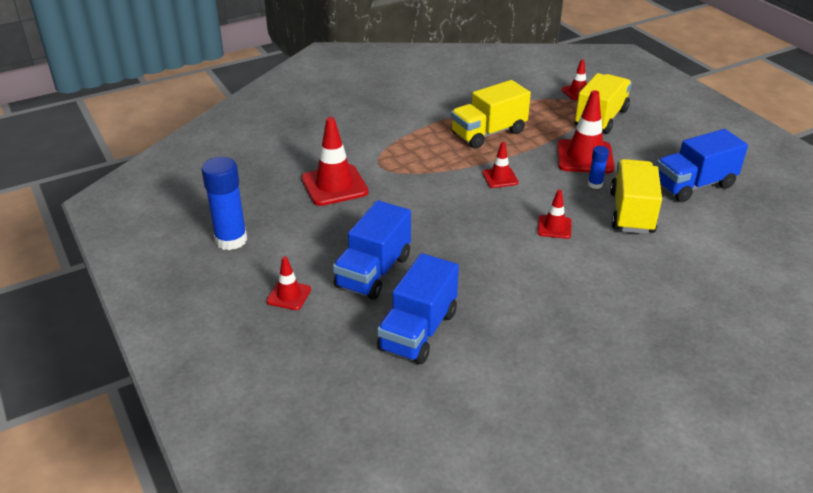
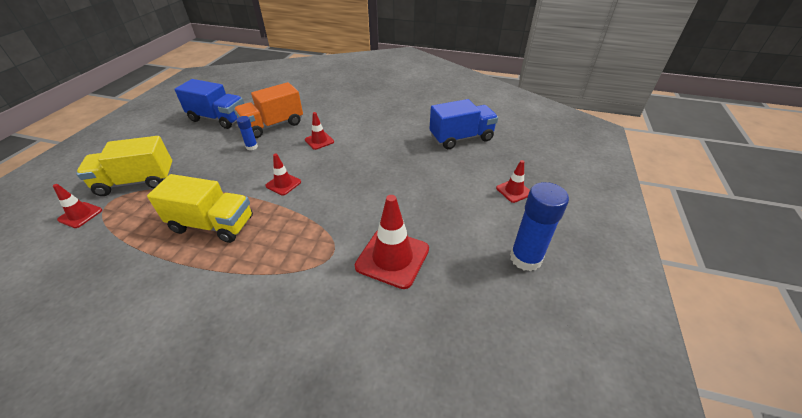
camera: 135 degrees left, 5 degrees up
(373, 272) = (448, 175): blue truck -> none
(584, 157) = (215, 164): red traffic cone -> none
(631, 212) = (273, 125): yellow truck -> orange truck

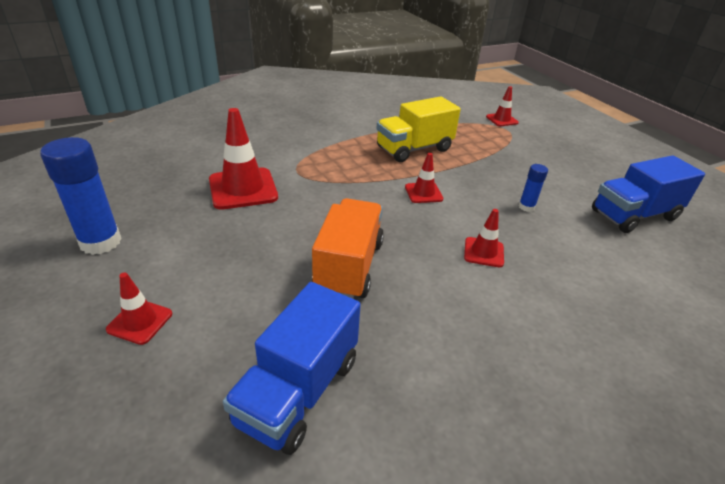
camera: 135 degrees right, 5 degrees down
(137, 182) = (526, 143): yellow truck -> none
(273, 125) = (571, 241): orange truck -> orange truck (349, 266)

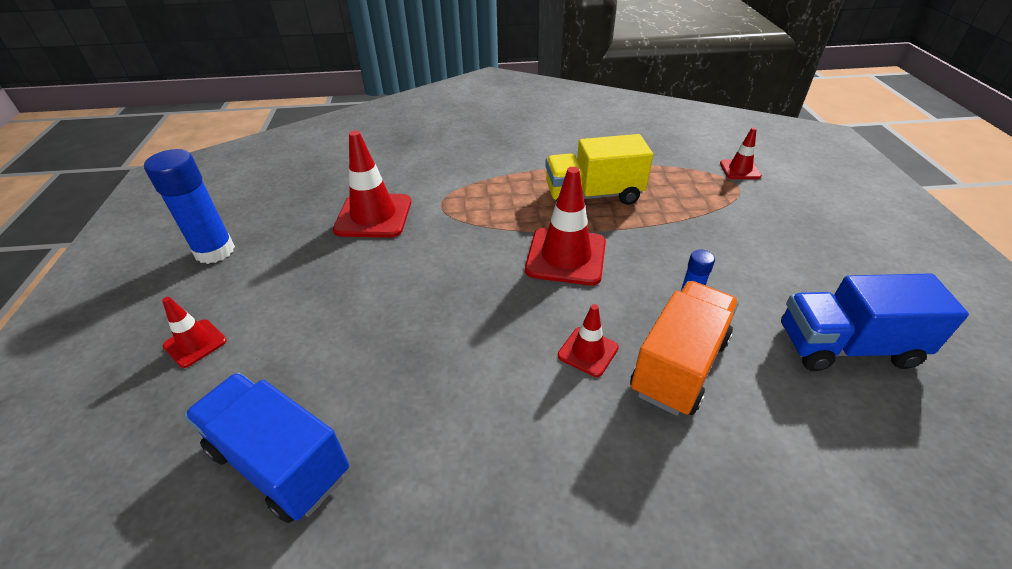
camera: 25 degrees right, 5 degrees up
(298, 391) = (280, 462): blue truck -> blue truck turned 75 degrees clockwise
(349, 266) = (420, 332): orange truck -> orange truck (679, 365)
(423, 193) = (566, 256): red traffic cone -> red traffic cone, size x1.84

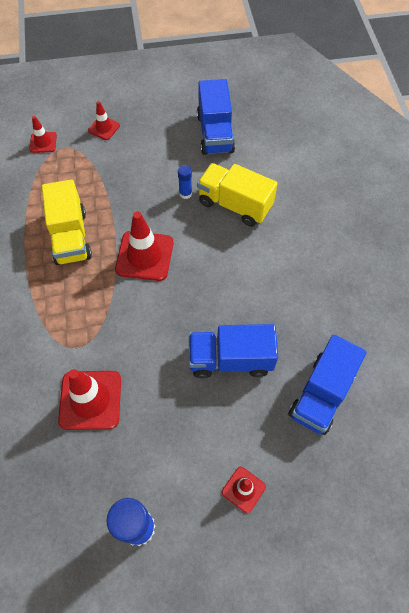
camera: 95 degrees left, 20 degrees up
(383, 341) = (230, 359): none -> blue truck
(588, 351) = (229, 246): red traffic cone -> red traffic cone (104, 128)
(679, 365) = (235, 205): orange truck -> yellow truck

